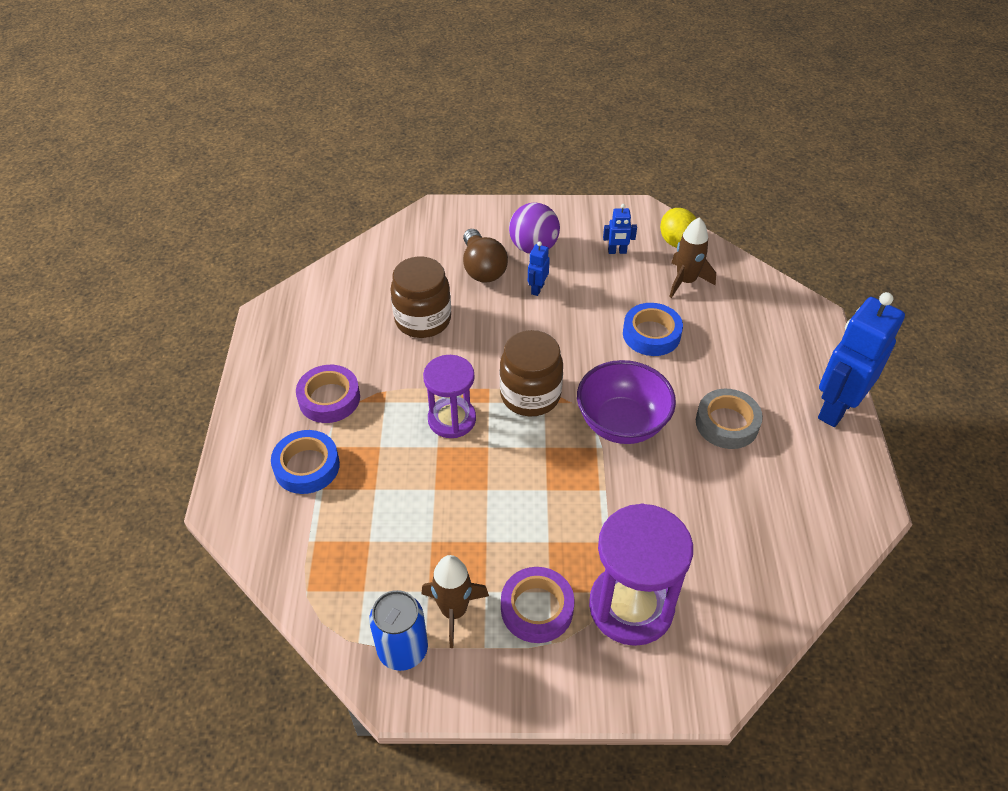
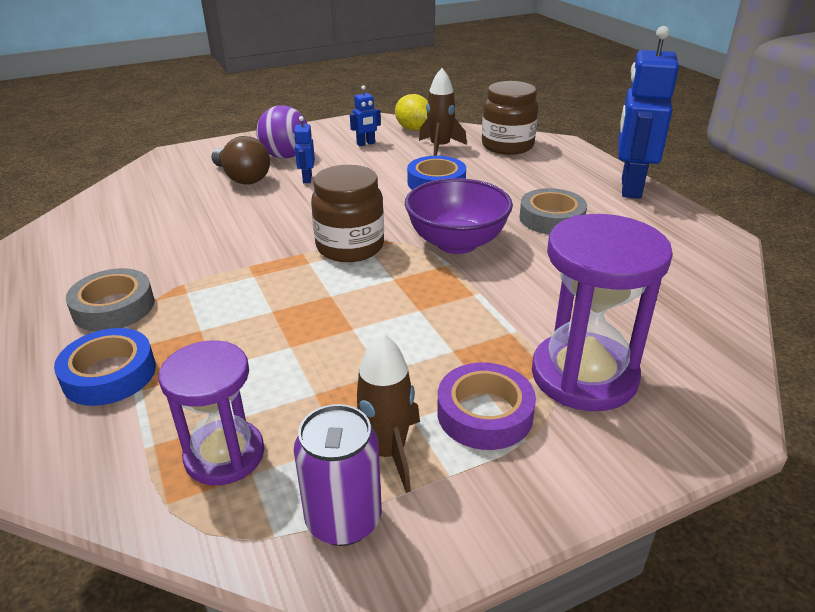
camera: 25 degrees left, 15 degrees down
(329, 398) = (114, 307): purple tape -> grey tape
(403, 649) = (343, 519): blue can -> purple can
(423, 320) = (198, 223): brown jar -> brown jar (507, 146)
(452, 419) = (275, 285): purple hourglass -> purple hourglass (224, 455)

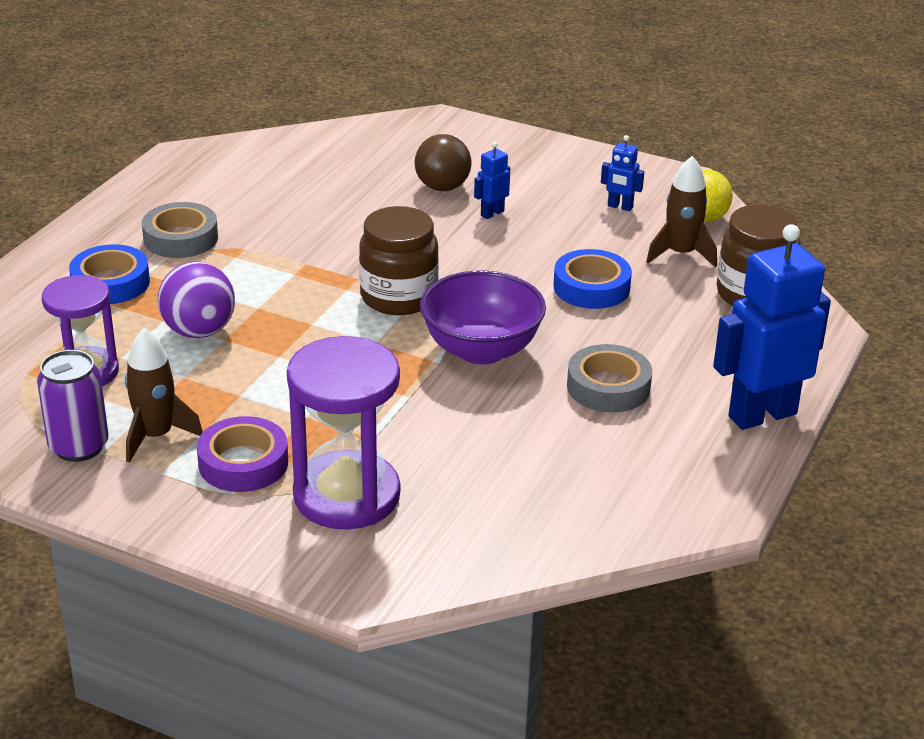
camera: 50 degrees right, 0 degrees up
(285, 156) = (522, 178): purple ball -> purple ball (199, 331)

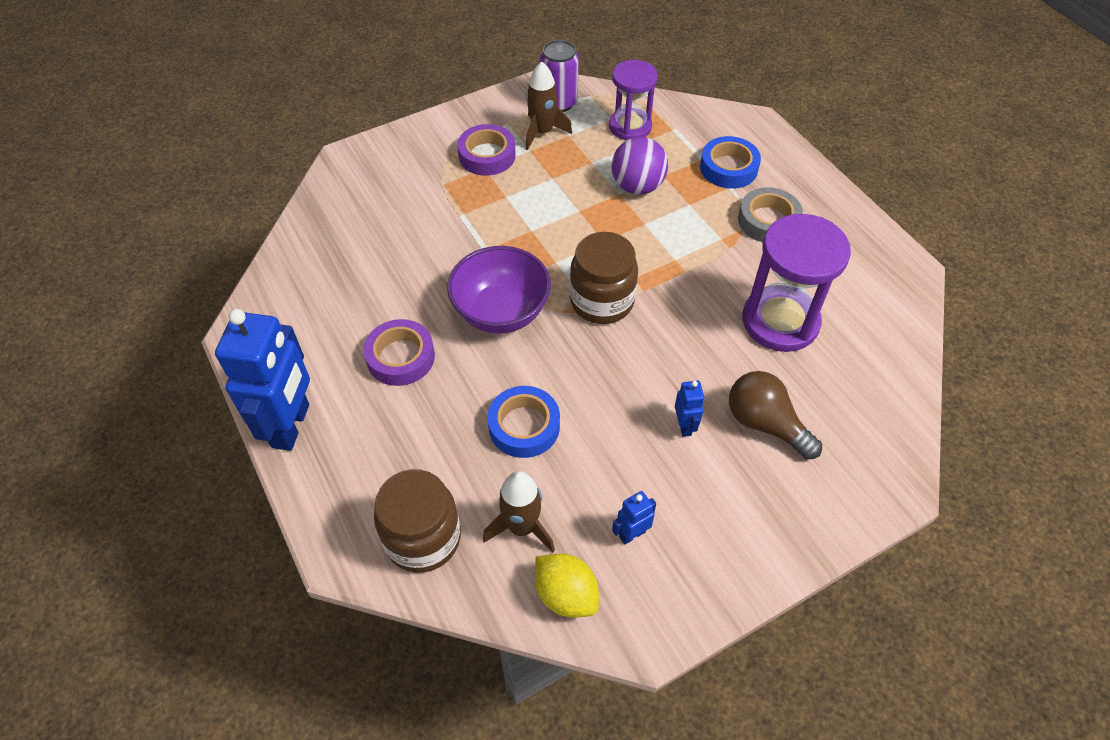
camera: 125 degrees right, 20 degrees up
(346, 495) = (420, 182): purple hourglass -> purple hourglass (780, 321)
(608, 387) = (400, 357): grey tape -> purple tape

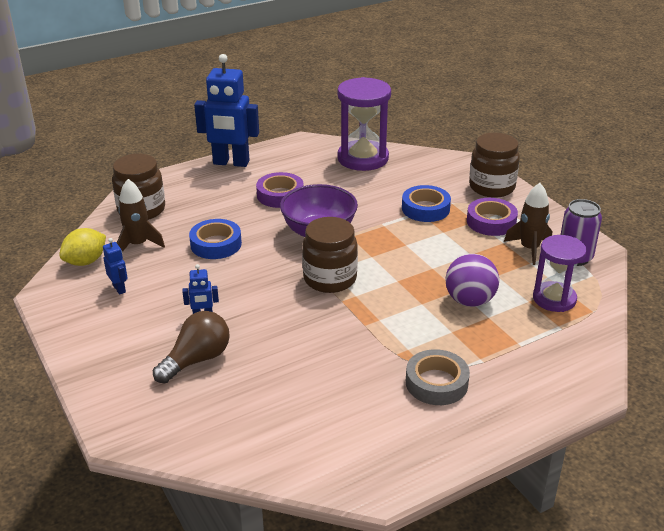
camera: 90 degrees right, 20 degrees down
(410, 147) = (492, 187): none -> brown jar
(728, 168) = (510, 361): blue tape -> blue tape (425, 208)
(780, 321) = (305, 379): purple hourglass -> purple hourglass (363, 158)

